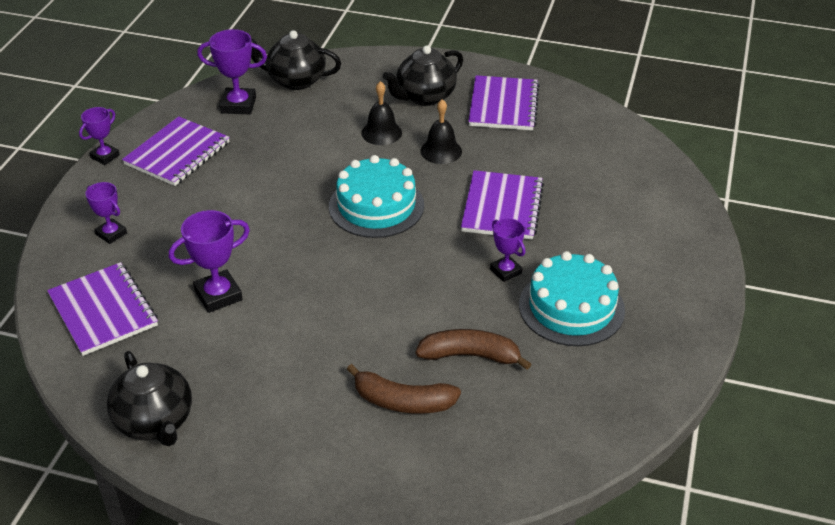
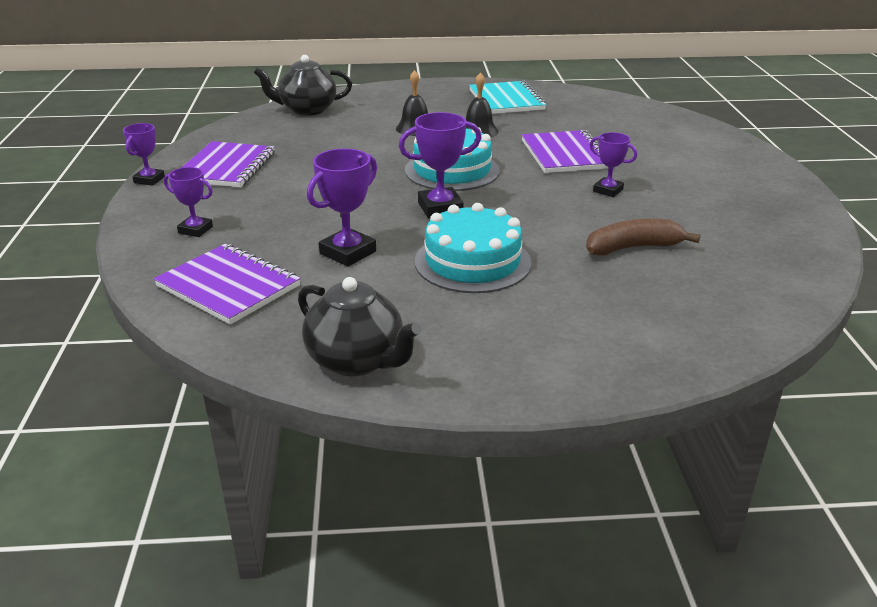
camera: 20 degrees left, 10 degrees down
(238, 105) = (264, 130): purple trophy -> purple trophy (440, 208)
(402, 401) = (602, 291): brown banana -> none
(424, 97) = (434, 104): black teapot -> none
(503, 105) = (506, 100): purple notebook -> turquoise notebook
(571, 307) = (687, 202): turquoise cake -> turquoise cake (472, 262)

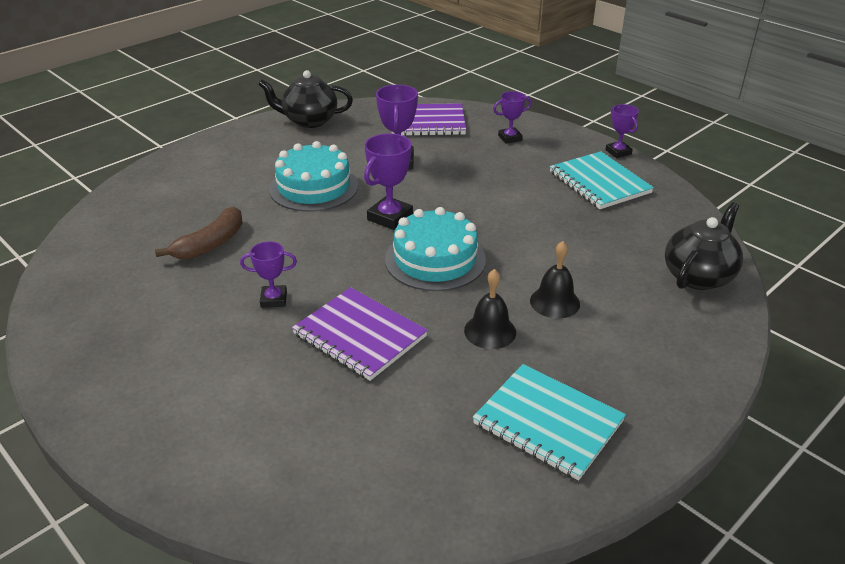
camera: 140 degrees right, 5 degrees up
(226, 167) = (599, 182): purple notebook -> turquoise notebook

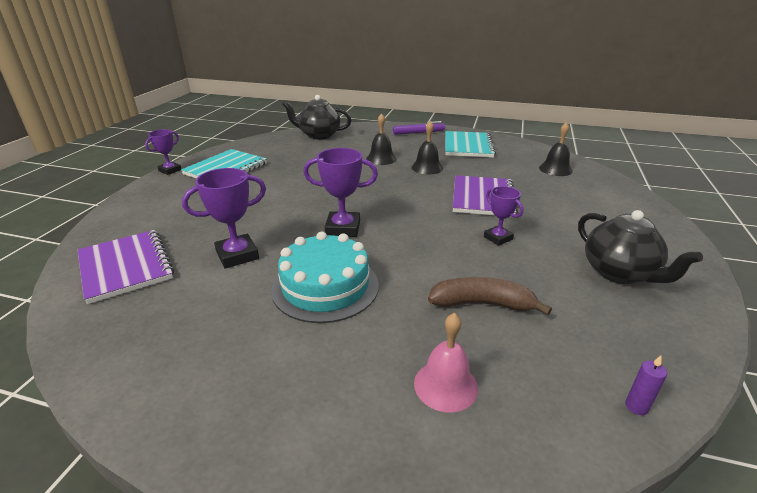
camera: 120 degrees left, 5 degrees down
(69, 255) = (636, 406): none -> purple candle
(175, 200) = (445, 385): none -> pink bell
(309, 121) = (138, 371): black teapot -> black teapot (619, 273)
(371, 474) = (555, 169): none -> black bell
(435, 259) = (380, 197): turquoise cake -> none
(510, 138) = (156, 213): purple trophy -> none
(657, 392) = (418, 133): none -> purple marker

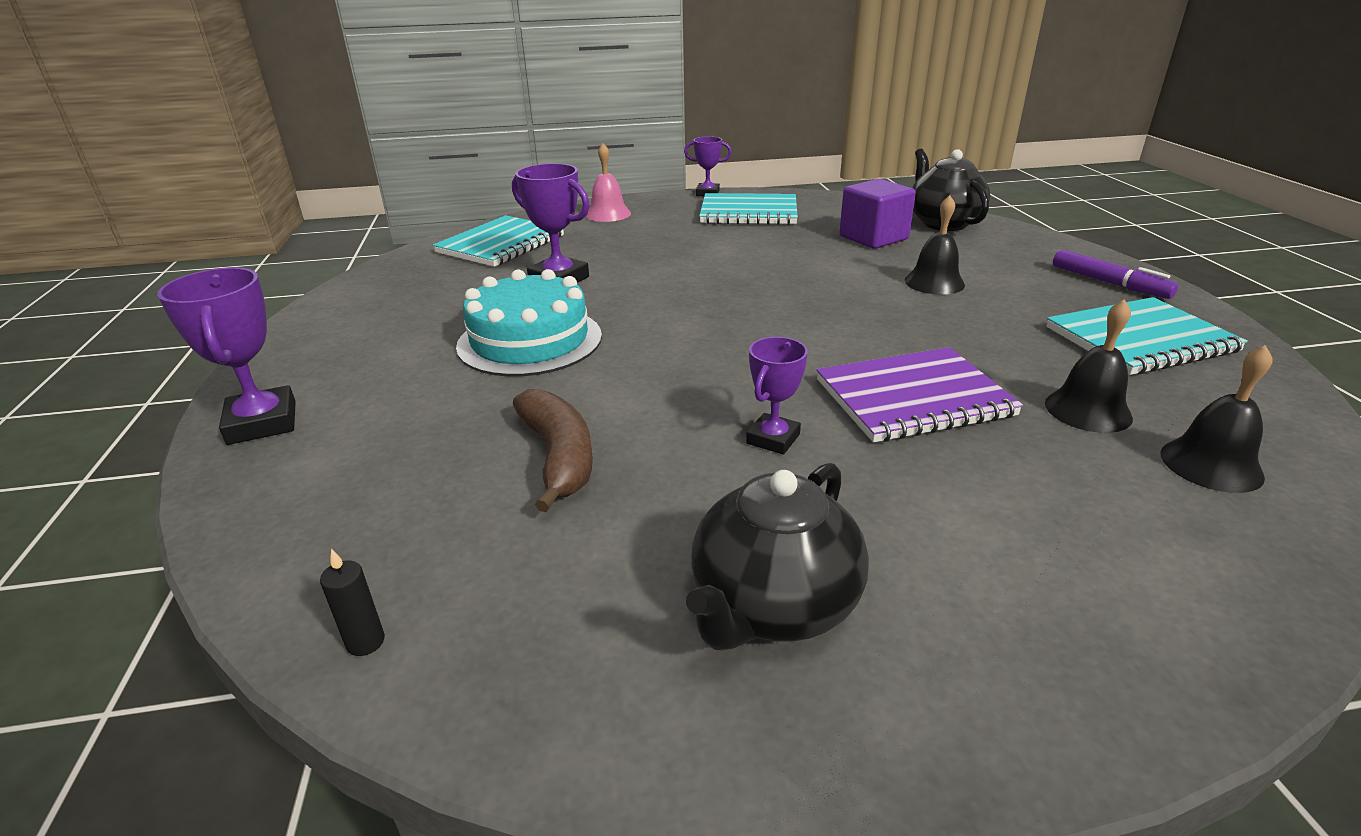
camera: 65 degrees right, 0 degrees up
(126, 267) = (501, 244): purple notebook -> turquoise notebook
(313, 153) = (873, 238): none -> purple cube
(343, 228) = (674, 314): purple trophy -> purple trophy (262, 423)
(427, 167) = (962, 324): black bell -> black bell (1088, 410)
(445, 385) = (373, 460): pink bell -> pink bell (608, 214)
(636, 406) = (365, 642): purple candle -> black candle

